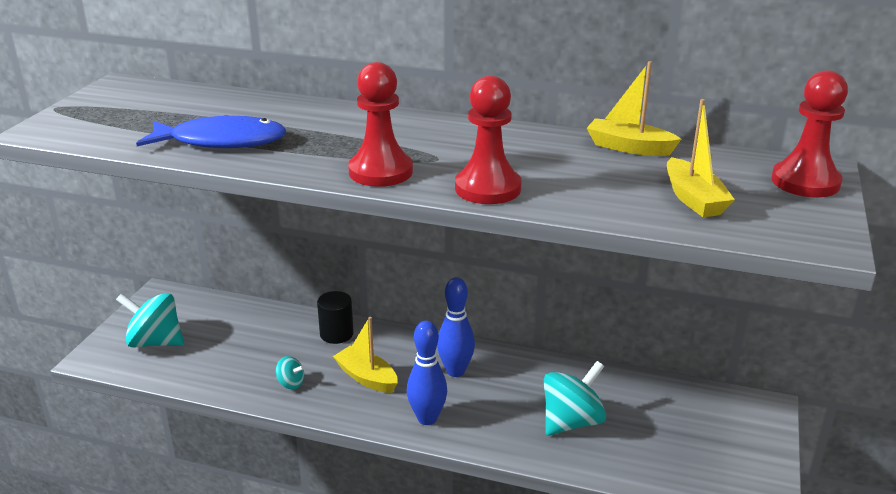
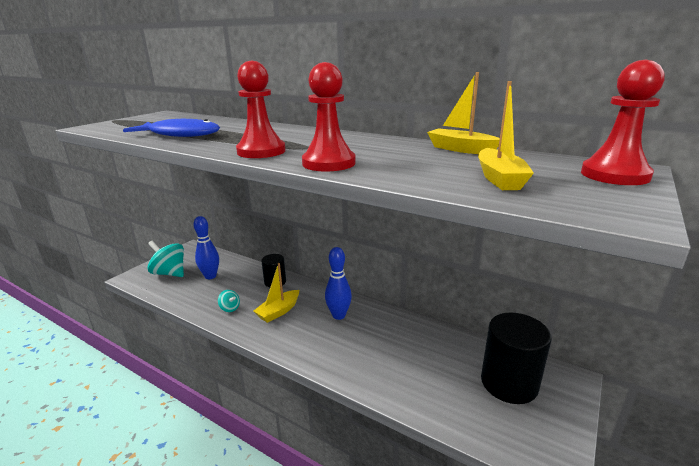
camera: 15 degrees right, 5 degrees down
(366, 377) = (278, 311): yellow boat -> yellow boat turned 105 degrees counterclockwise
(427, 418) = (304, 345): blue bowling pin -> blue bowling pin (210, 276)
(571, 422) = (407, 365): turquoise spinning top -> none
(697, 423) = (509, 383): none -> black cylinder

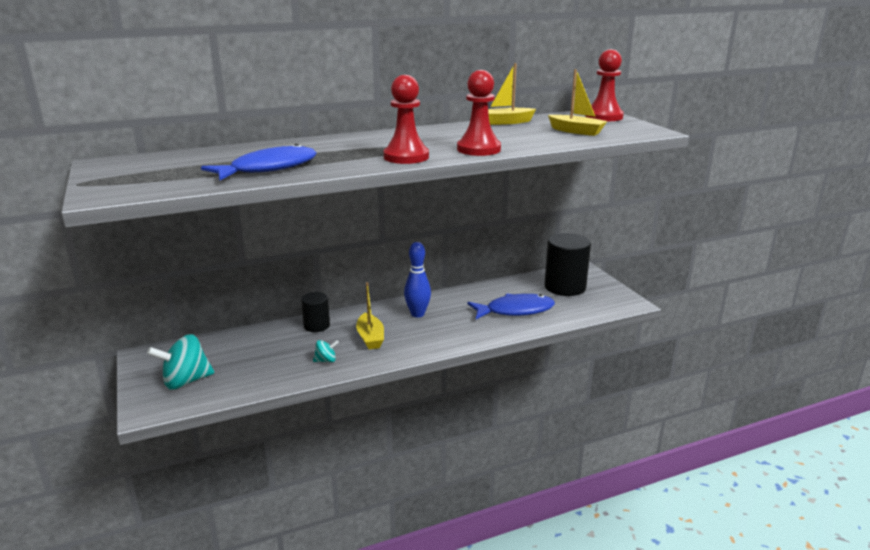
camera: 55 degrees left, 0 degrees up
(210, 276) = (241, 357): blue bowling pin -> none
(411, 369) = (515, 310): none -> blue fish

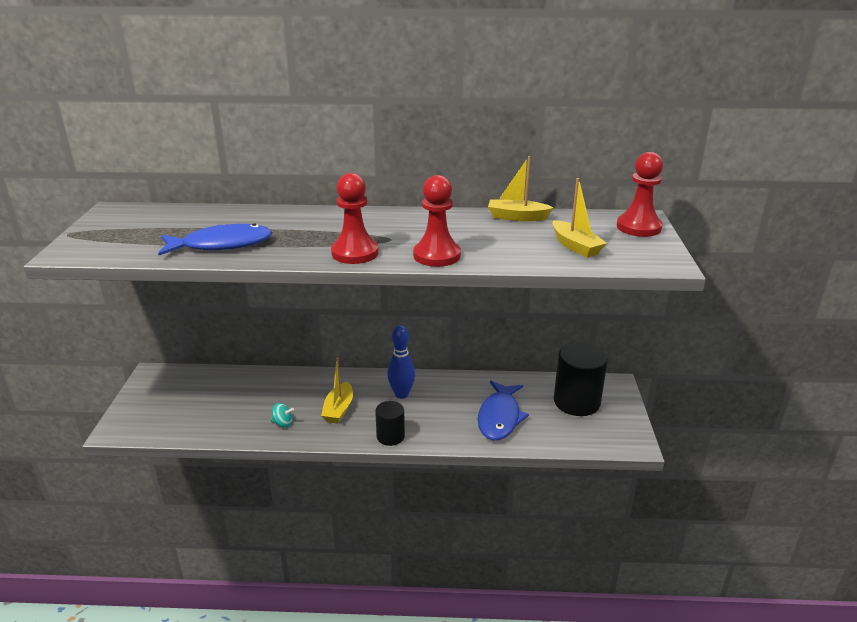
camera: 25 degrees right, 5 degrees up
(186, 381) = (162, 410): turquoise spinning top -> none
(316, 326) = (304, 382): black cylinder -> black cylinder (390, 436)
(515, 310) = (499, 417): blue fish -> blue fish turned 90 degrees clockwise

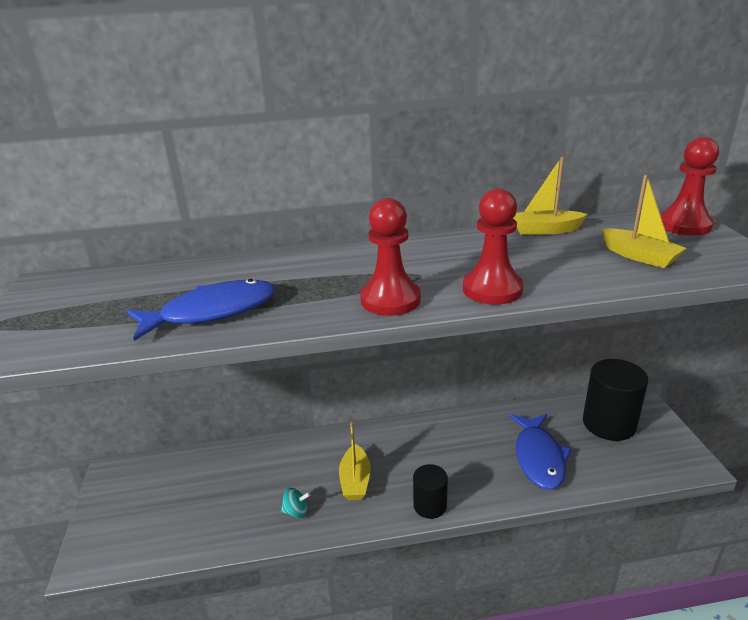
camera: 10 degrees left, 0 degrees up
(401, 394) = (418, 447): blue bowling pin -> none

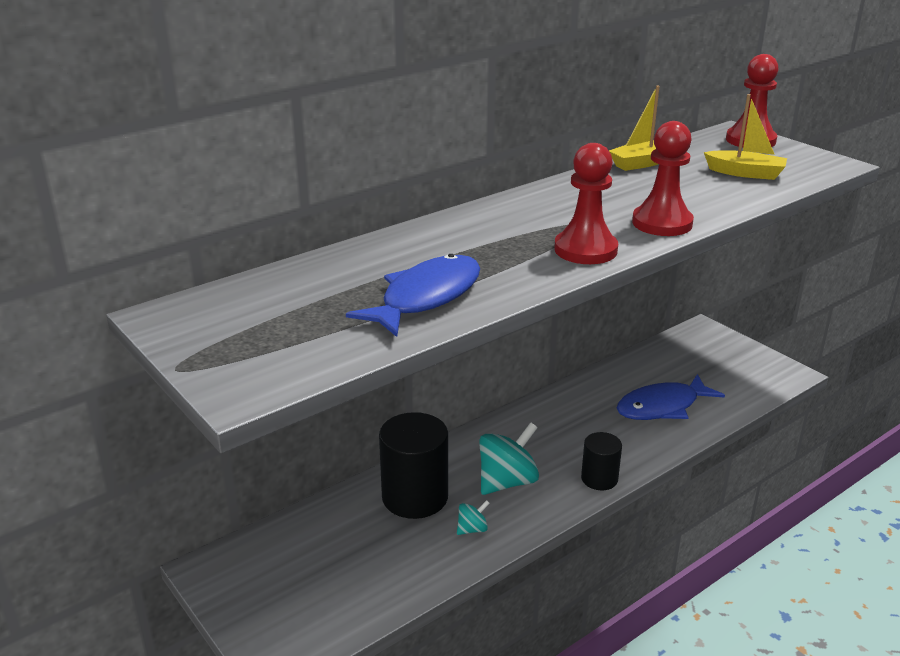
camera: 30 degrees left, 0 degrees up
(355, 480) = (507, 482): yellow boat -> turquoise spinning top
(539, 457) = (662, 407): blue fish -> blue fish turned 90 degrees clockwise
(609, 424) = (699, 360): black cylinder -> black cylinder (415, 497)

